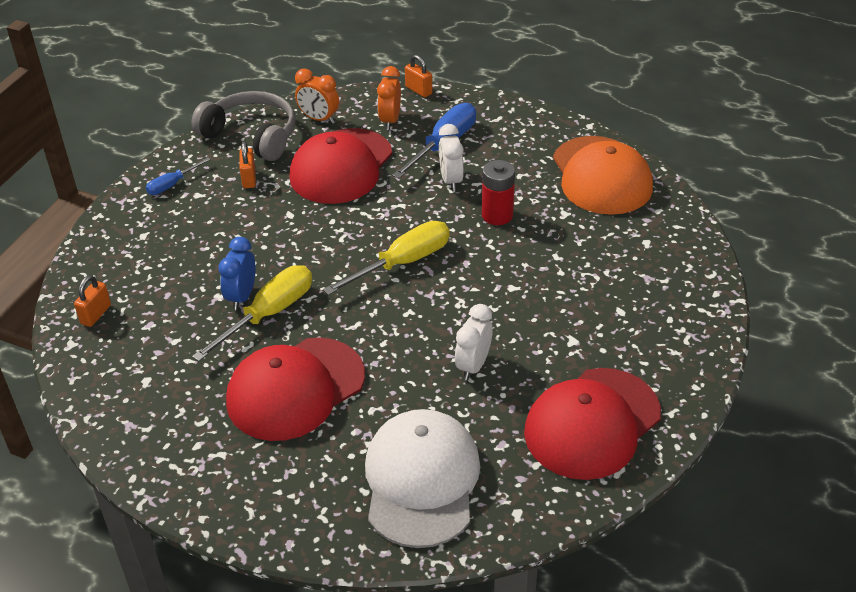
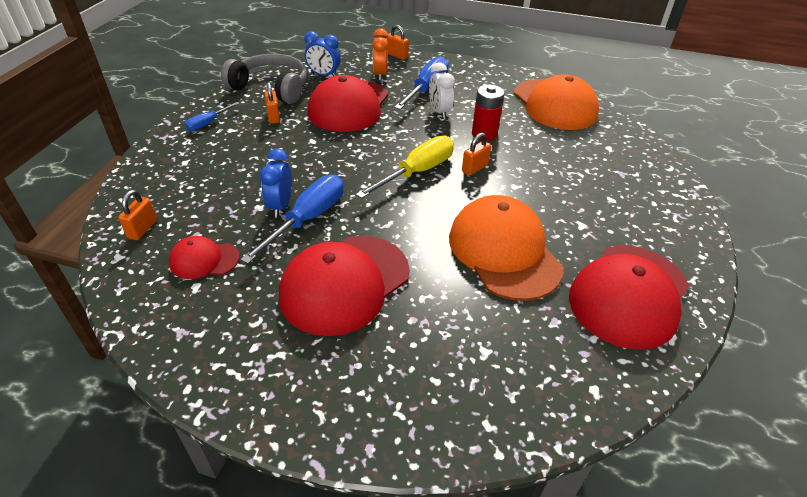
camera: 10 degrees left, 0 degrees up
(156, 353) = (204, 260): none -> red cap
(268, 314) = (307, 219): yellow screwdriver -> blue screwdriver
(319, 119) = (324, 75): orange clock -> blue clock
(421, 480) = (490, 364): white cap -> none
(471, 261) = (474, 168): none -> orange padlock
(473, 366) = (504, 251): white clock -> orange cap

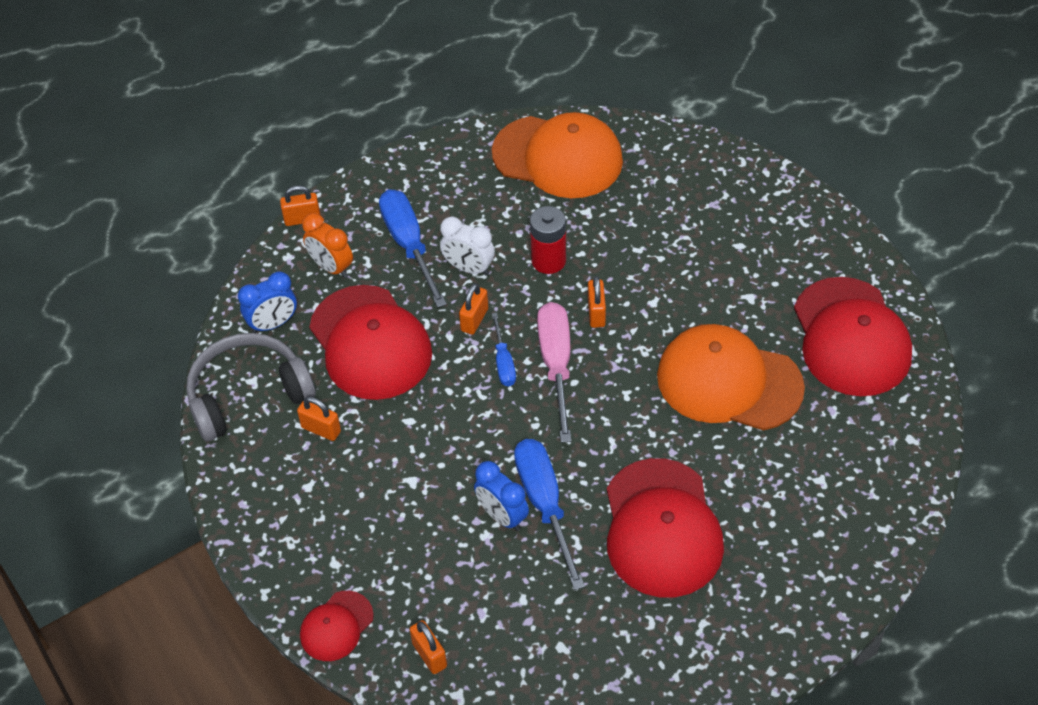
camera: 45 degrees left, 10 degrees up
(204, 260) = (529, 623): red cap -> red cap (336, 626)
(208, 123) = (270, 502): blue screwdriver -> blue screwdriver (503, 362)
(408, 129) = (474, 320): none -> orange padlock
(417, 172) = (556, 365): yellow screwdriver -> pink screwdriver

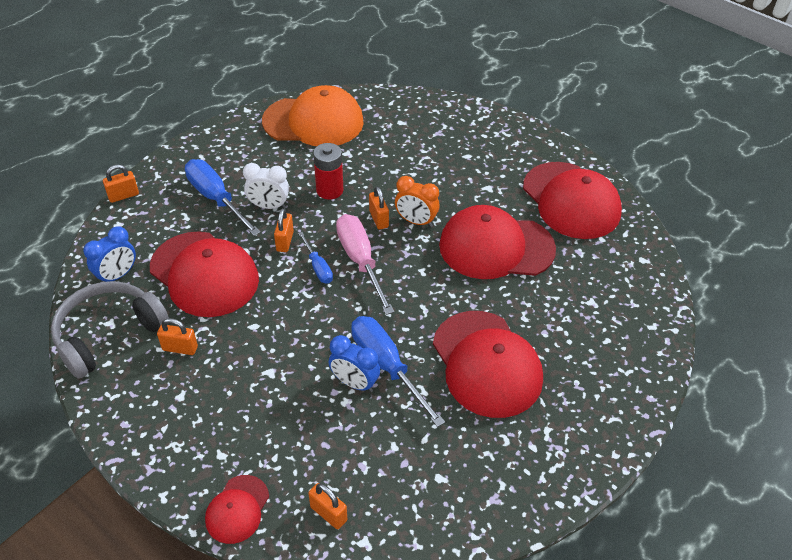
camera: 20 degrees left, 5 degrees down
(331, 267) = (156, 225): orange clock -> orange clock (416, 221)
(729, 382) = (496, 247): orange cap -> red cap

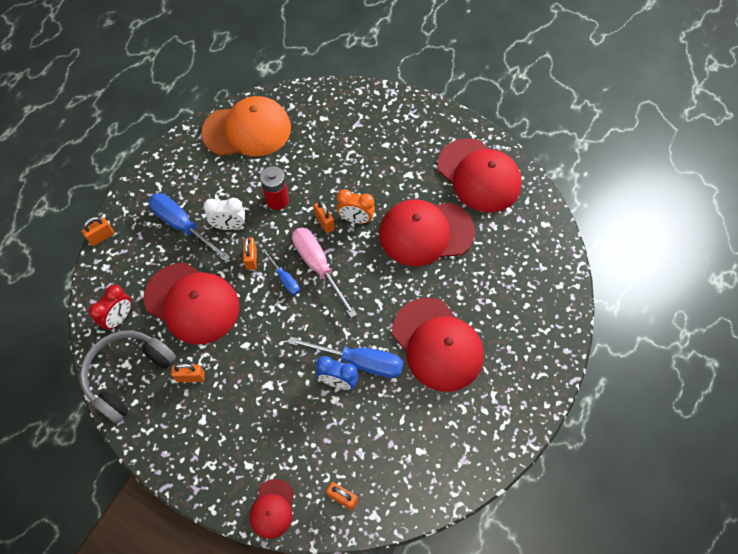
camera: 10 degrees left, 15 degrees up
(117, 276) = (119, 318): blue clock -> red clock
(386, 366) = (360, 362): blue screwdriver -> blue screwdriver turned 150 degrees clockwise

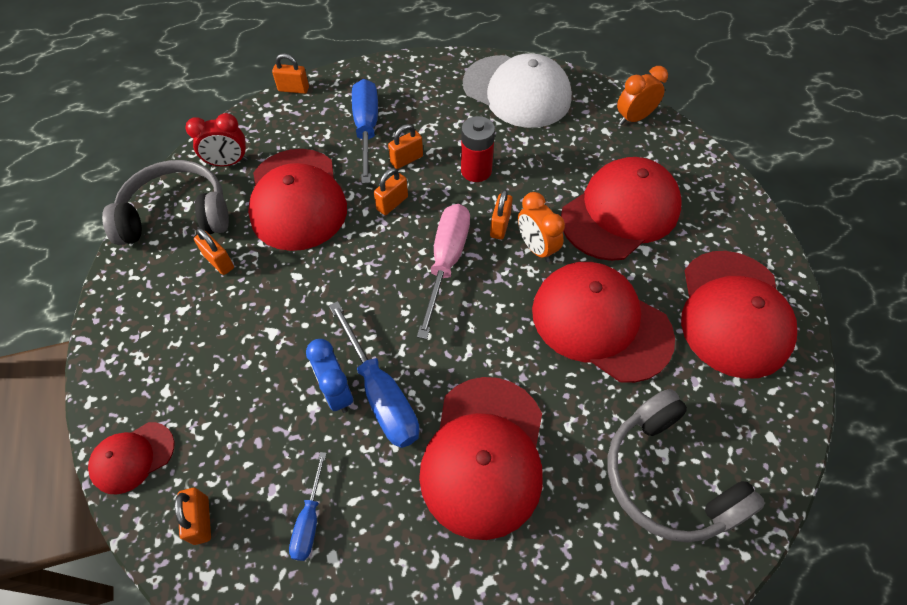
camera: 45 degrees right, 5 degrees down
(229, 225) = (406, 159): white clock -> orange padlock
(247, 130) = (517, 91): orange cap -> white cap
(284, 279) = (401, 247): blue screwdriver -> blue screwdriver (309, 520)
(330, 98) = (634, 118): none -> orange clock
(378, 163) = (620, 212): none -> red cap
(520, 281) = (667, 478): none -> grey headphones

